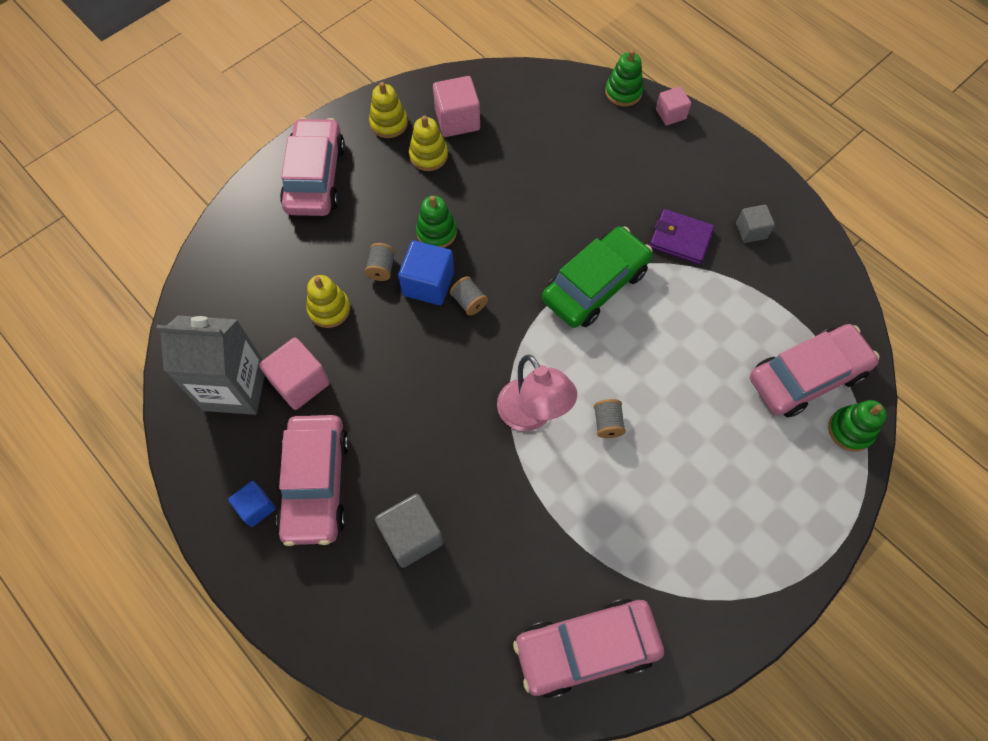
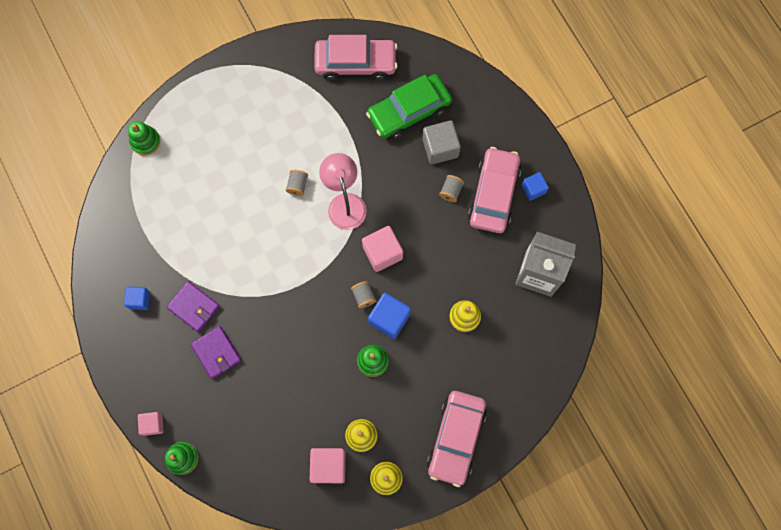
camera: 165 degrees left, 10 degrees up
(300, 382) = (493, 265): pink cube -> pink cube (382, 252)
(381, 268) = (420, 340): grey spool -> grey spool (451, 191)
(595, 285) = (270, 286): green car -> green car (409, 111)
(630, 197) = (216, 352): none -> purple wallet
(751, 231) = (139, 300): grey cube -> blue cube
(806, 376) = (155, 182): pink car -> none

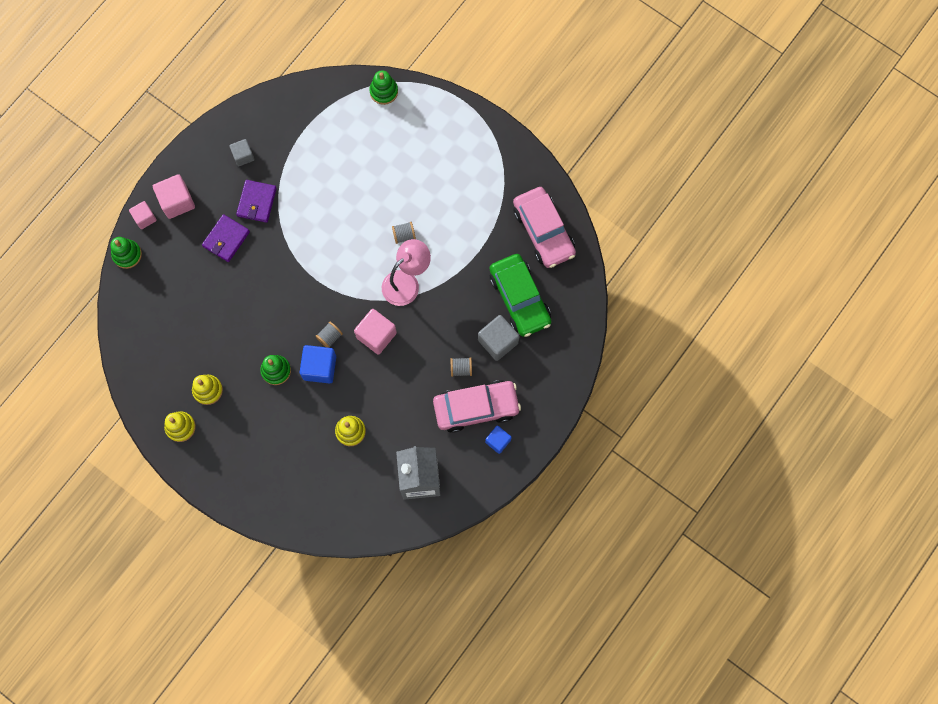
camera: 65 degrees right, 0 degrees up
(139, 300) = (243, 156): blue cube -> grey cube
(329, 466) = (170, 375): pink cube -> pink cube (177, 201)
(409, 111) = (519, 298): green car -> green car turned 150 degrees counterclockwise
(456, 438) = (239, 471): pink car -> none

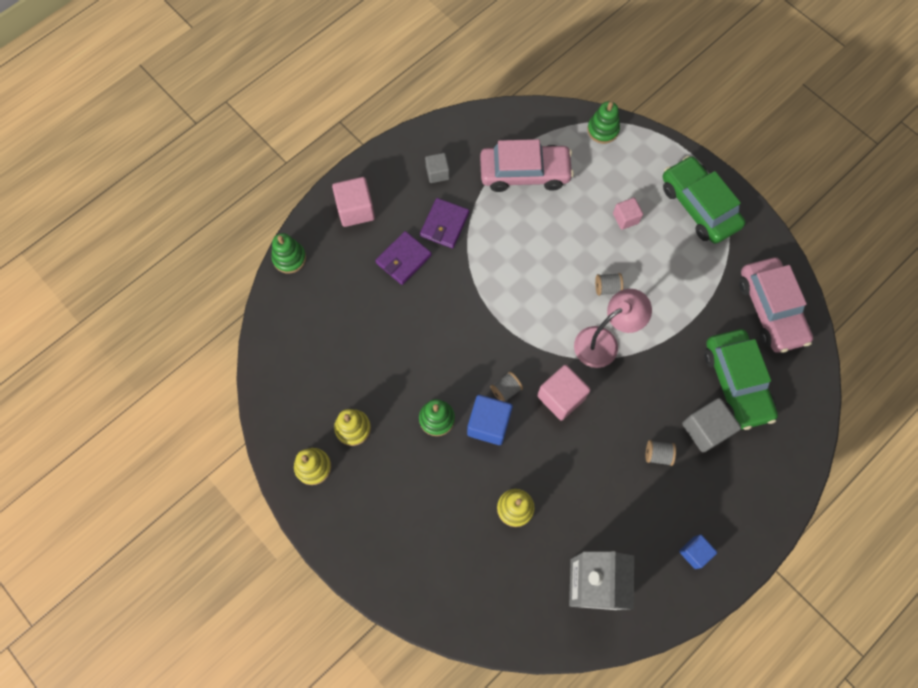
camera: 10 degrees right, 5 degrees down
(145, 218) = (317, 222): pink cube -> pink cube (625, 218)
(475, 149) = (699, 206): none -> green car
(476, 407) = (671, 506): pink car -> pink car (524, 173)

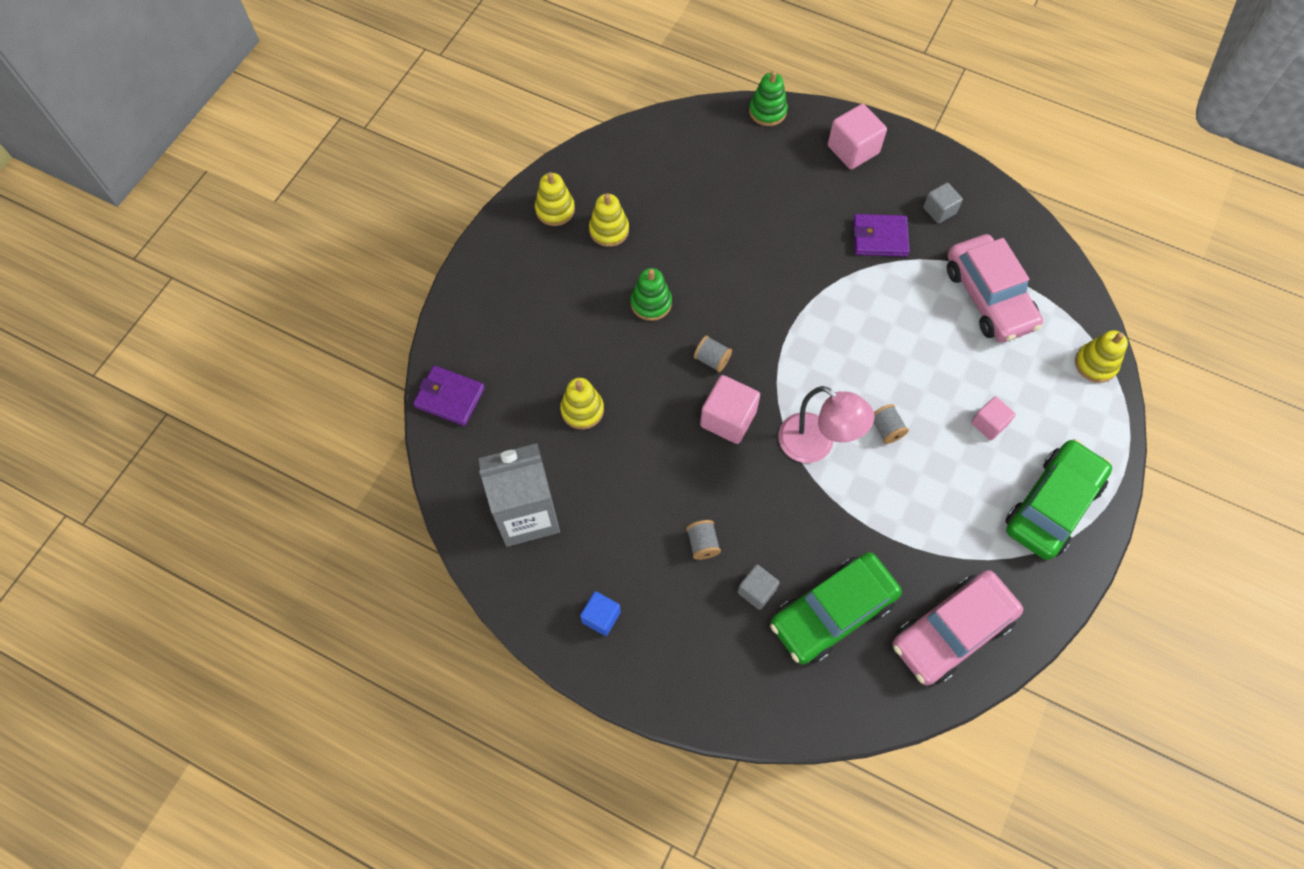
camera: 70 degrees right, 5 degrees down
(403, 259) = (818, 212): purple wallet -> purple wallet (449, 397)
(489, 424) = (666, 355): blue cube -> none
(603, 130) = (1095, 364): green stacking toy -> yellow stacking toy
(705, 429) = (756, 591): grey cube -> grey cube, size x0.62

